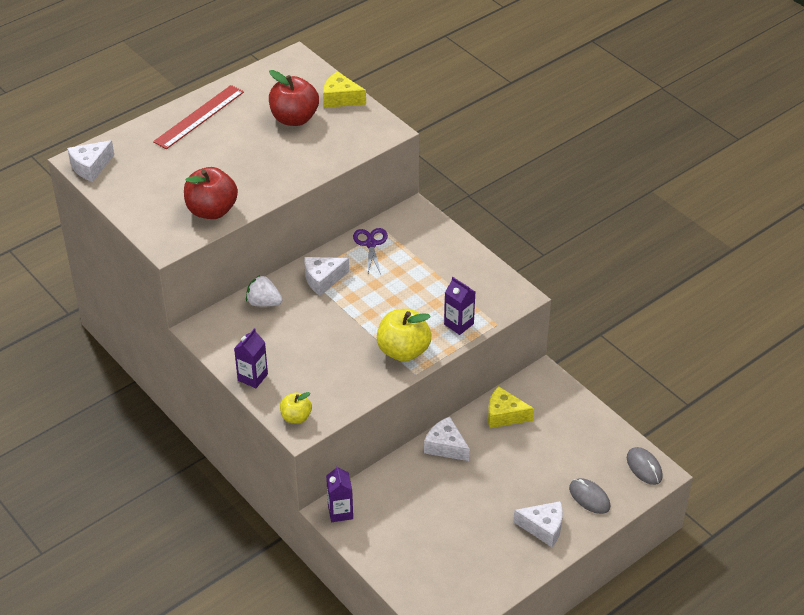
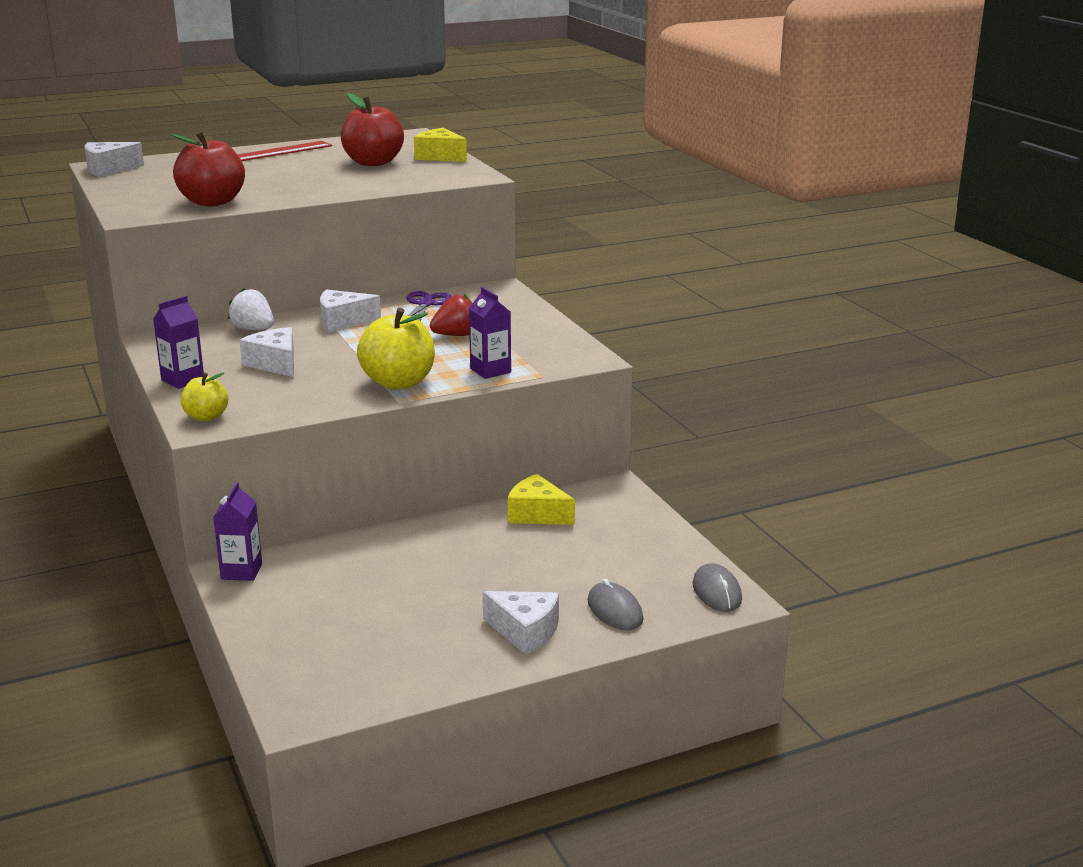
camera: 15 degrees right, 20 degrees down
(414, 283) = (456, 335): none -> red strawberry
(445, 446) = (435, 531): white cheese -> white cheese (275, 364)

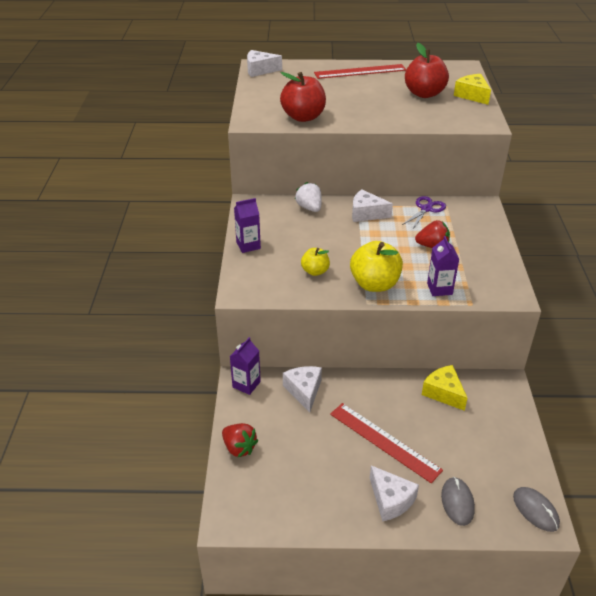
camera: 25 degrees right, 15 degrees up
(206, 417) = (246, 284): yellow apple -> yellow apple (315, 271)
(271, 638) = (239, 448): none -> red strawberry
(275, 364) = (308, 244): white cheese -> white cheese (304, 391)
(483, 579) = (384, 441): none -> red ruler
(716, 592) = (535, 510): grey mouse -> grey mouse turned 45 degrees counterclockwise

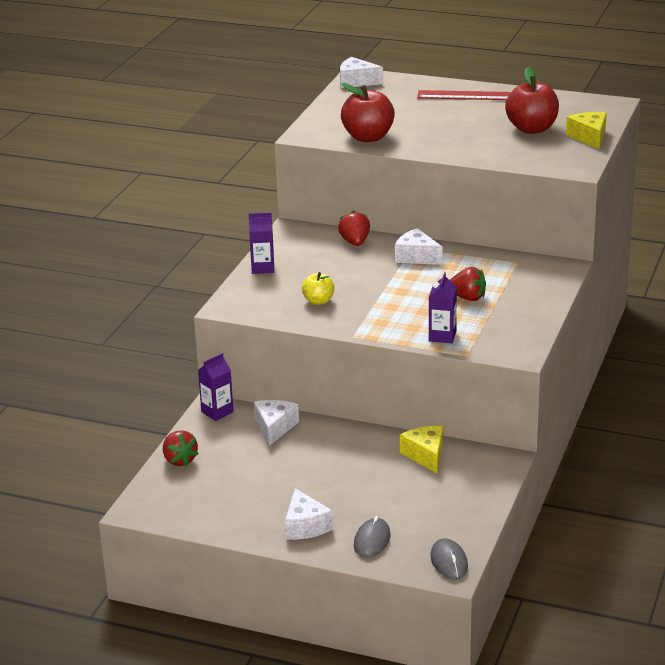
camera: 20 degrees right, 10 degrees down
(309, 208) = (355, 242): white strawberry -> red strawberry
(374, 284) = (374, 322): yellow apple -> none
(384, 441) = (331, 482): red ruler -> none
(426, 209) = (490, 262): purple scissors -> none

